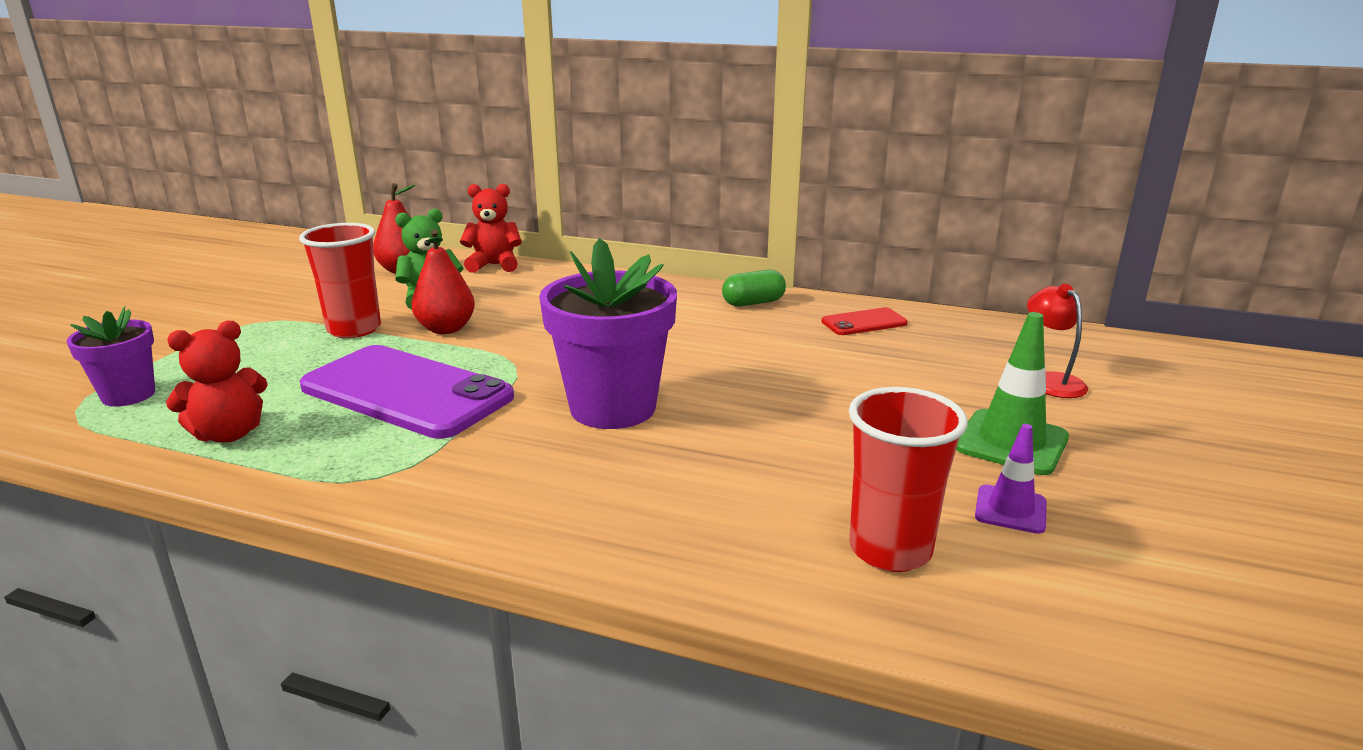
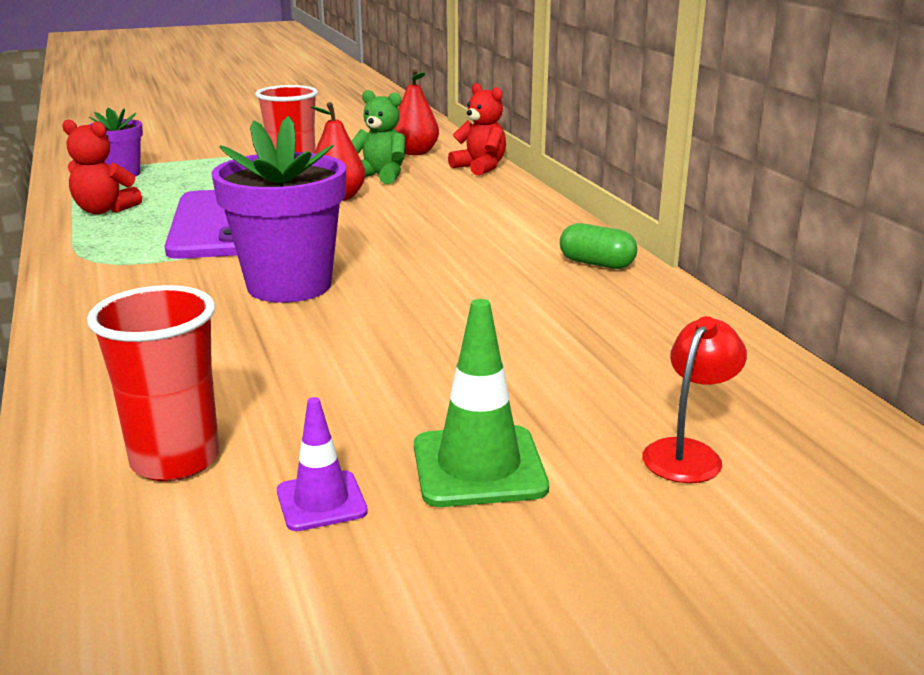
camera: 50 degrees right, 0 degrees up
(864, 323) = (651, 319): red phone -> none

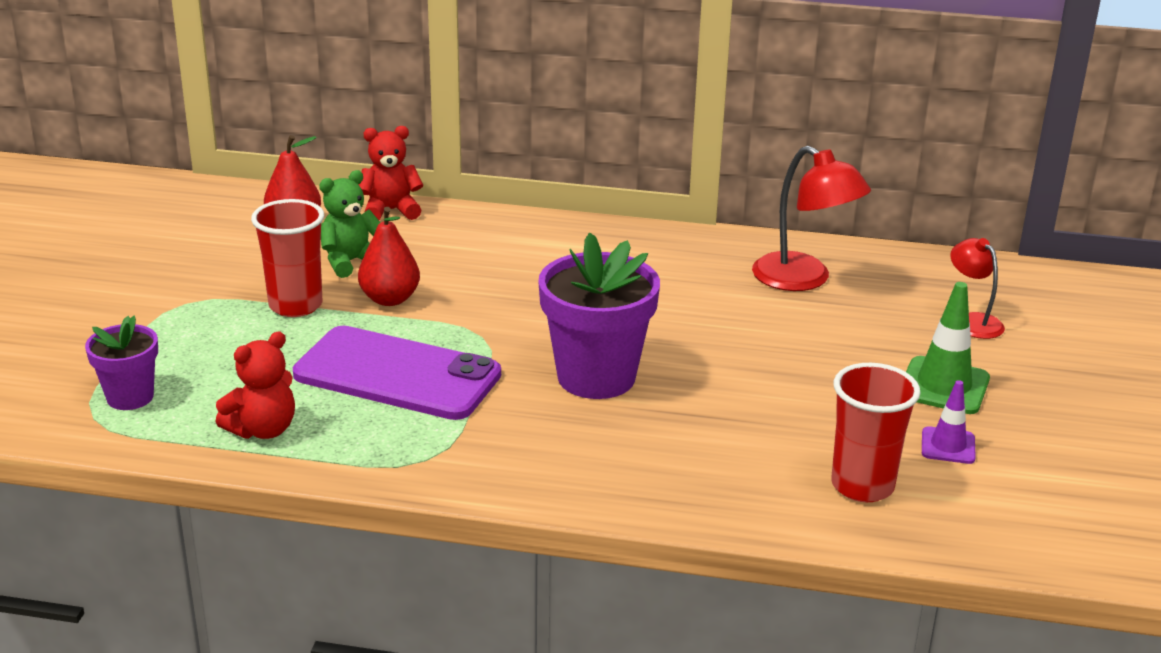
camera: 60 degrees left, 5 degrees up
(596, 264) = (683, 247): green capsule -> none
(624, 329) = (803, 279): none -> red lamp

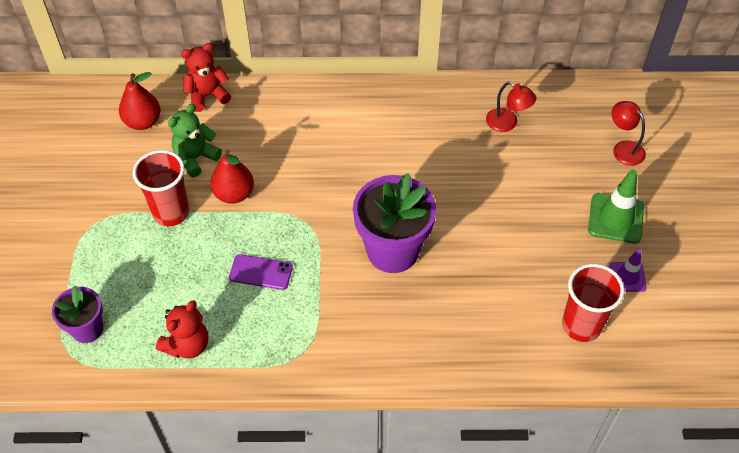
camera: 10 degrees left, 25 degrees up
(397, 374) = (261, 272): purple phone -> purple phone, size x0.46
(803, 279) = (507, 123): red lamp -> red lamp, size x0.60

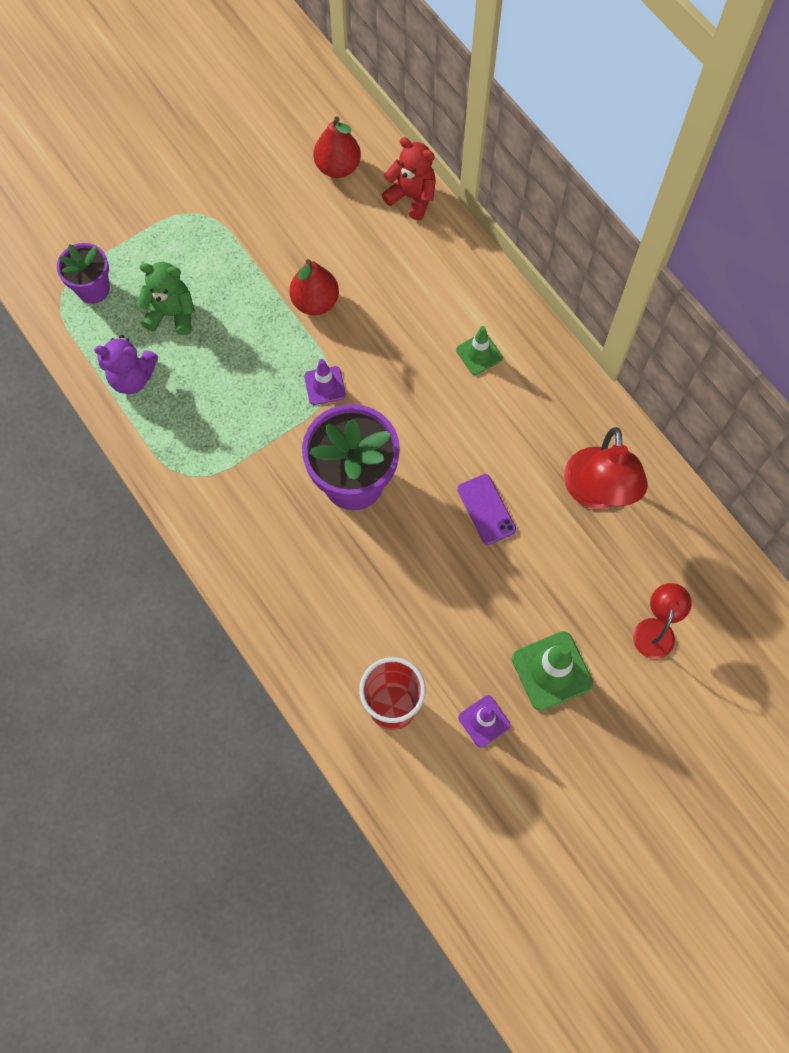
camera: 55 degrees right, 15 degrees up
(171, 212) = (256, 265): red cup -> none
(187, 345) = (132, 377): red teddy bear -> purple teddy bear
(195, 158) = (331, 241): green teddy bear -> green teddy bear (171, 314)
(261, 272) = (247, 384): purple phone -> purple phone (486, 509)
(304, 225) = (325, 385): none -> purple traffic cone
(357, 127) = (479, 354): none -> green traffic cone
(507, 123) = (597, 492): red lamp -> red lamp, size x1.68

